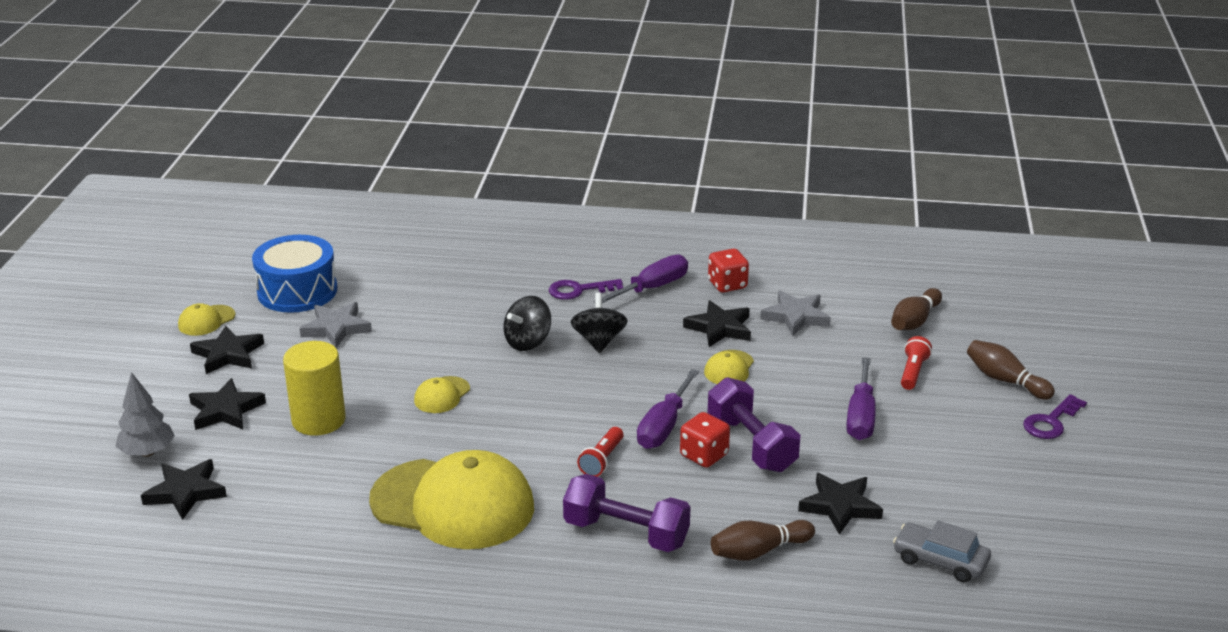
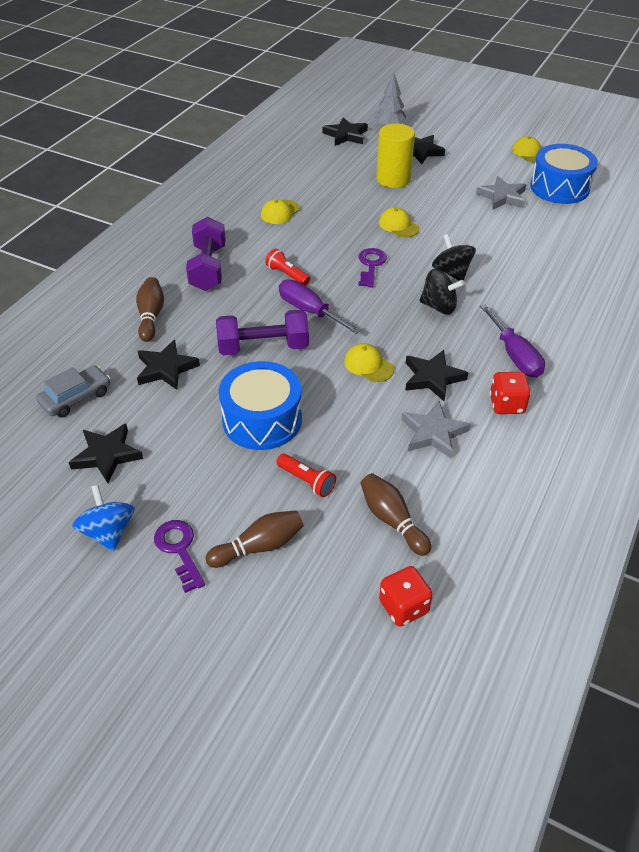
camera: 110 degrees right, 15 degrees up
(228, 354) = (484, 157): black star -> black star (107, 455)
(453, 504) = (280, 212): yellow cap -> yellow cap, size x0.42
(579, 290) = (523, 313): purple key -> purple key (371, 265)
(626, 533) = (208, 268): purple dumbbell -> purple dumbbell turned 45 degrees counterclockwise
(704, 455) = (264, 321): red dice -> red dice (403, 607)
(860, 416) = (262, 420): purple screwdriver -> blue drum
(1075, 469) = (108, 532): none -> blue spinning top

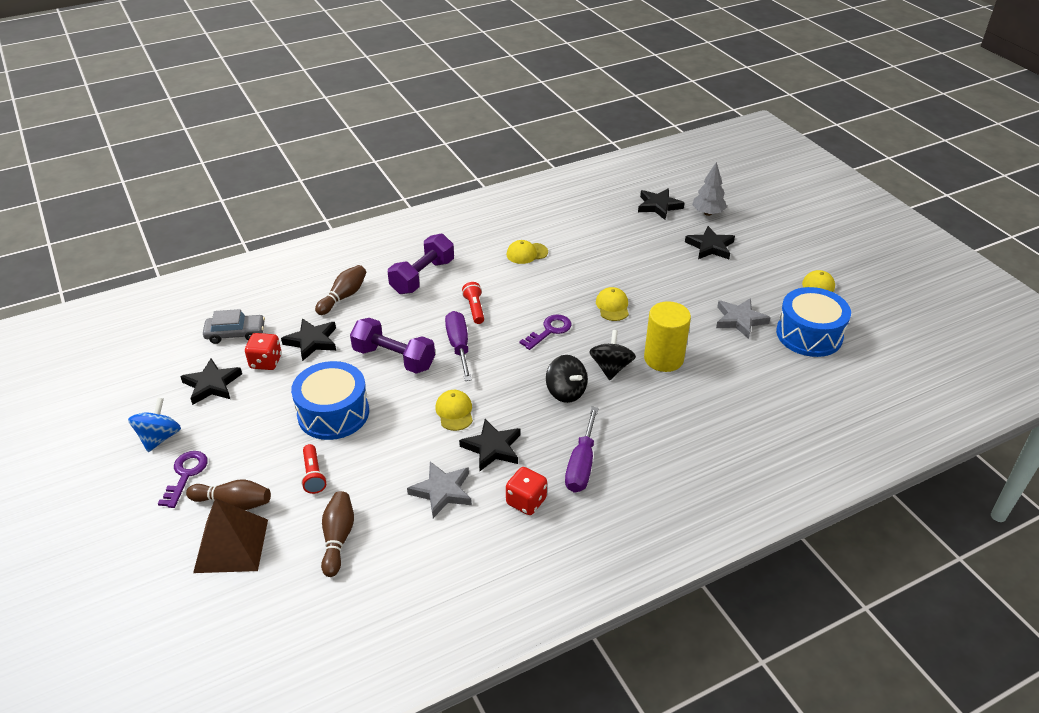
camera: 35 degrees right, 5 degrees down
(302, 584) = (231, 545): none -> brown pyramid
(393, 179) = (655, 263): yellow cylinder -> yellow cylinder (663, 359)
(403, 607) = (276, 604): red dice -> red dice (266, 362)

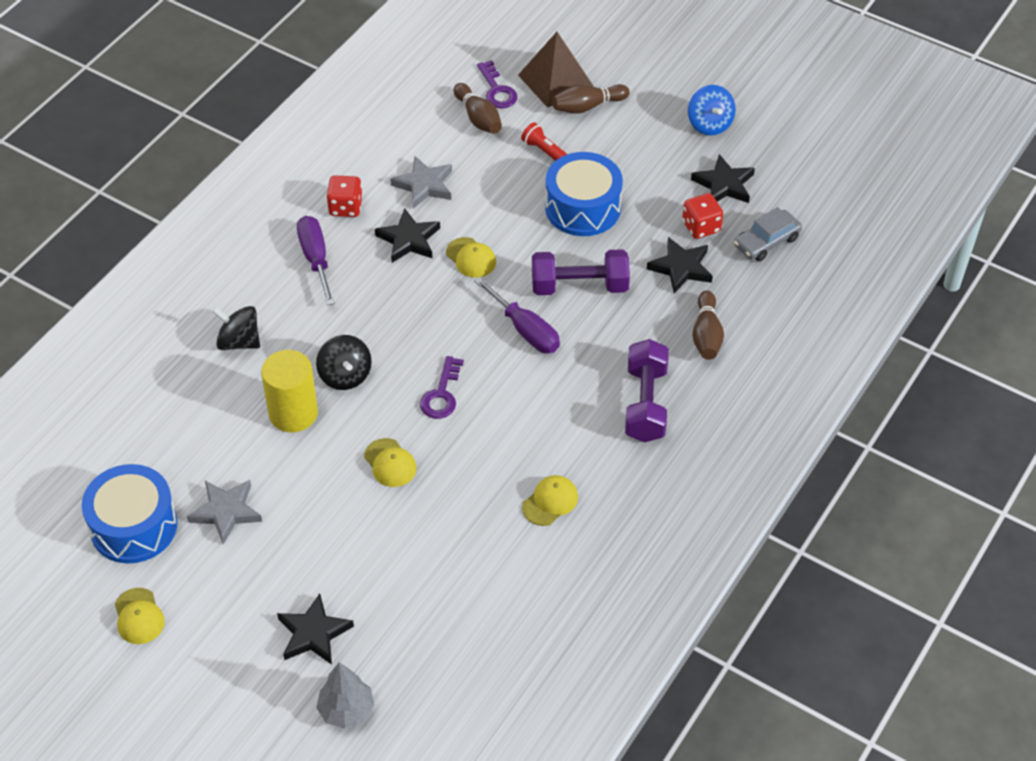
camera: 150 degrees right, 10 degrees up
(186, 475) = (651, 108): purple key -> purple key (497, 90)
(474, 309) = (547, 386): red flashlight -> none
(566, 392) = (376, 326): black spinning top -> black spinning top (239, 342)
(659, 206) = (427, 691): black star -> none

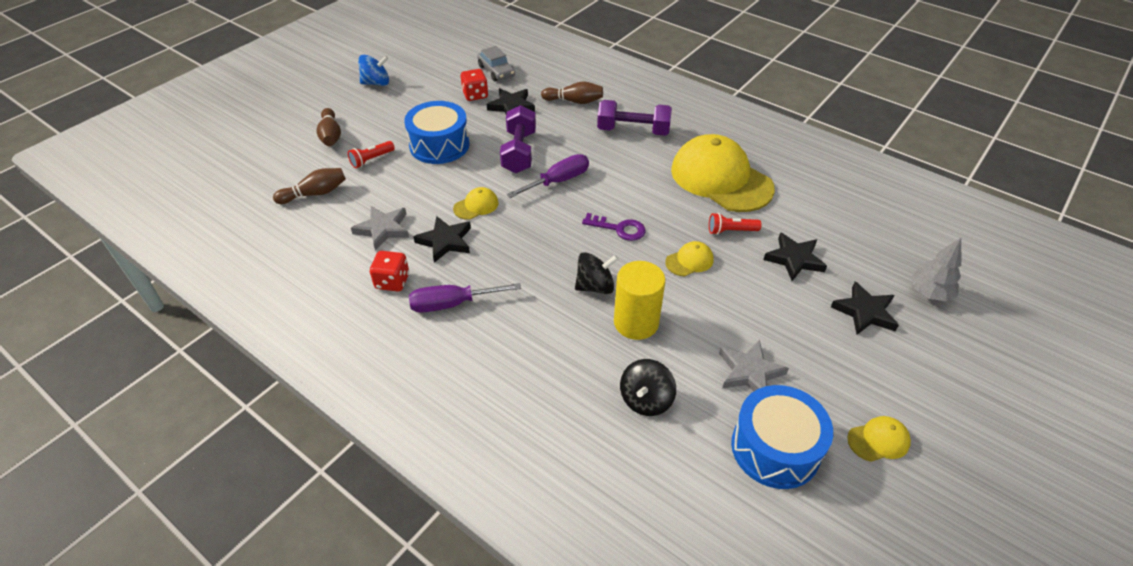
camera: 85 degrees left, 5 degrees down
(239, 342) = (546, 363): black spinning top -> black spinning top (646, 400)
(446, 507) = (731, 231): none -> red flashlight
(497, 90) = (286, 181): purple key -> none
(550, 502) = (721, 179): yellow cap -> yellow cap, size x2.41
(555, 81) = (292, 149): brown pyramid -> none
(724, 184) = (438, 82): black star -> black star (794, 259)

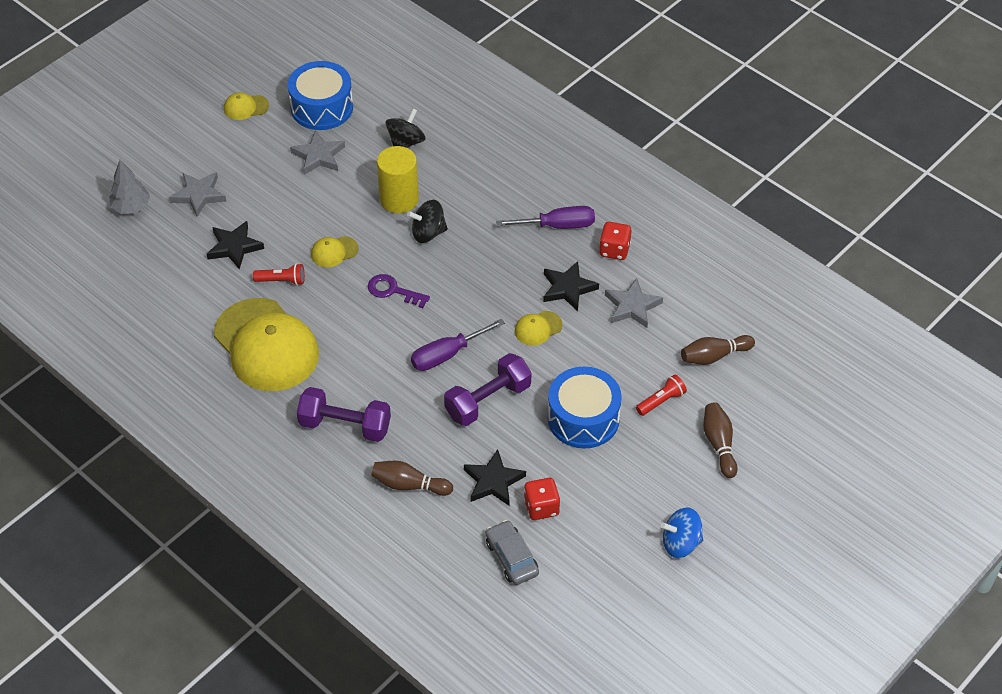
camera: 175 degrees left, 5 degrees up
(519, 152) = (488, 400): purple dumbbell -> purple dumbbell turned 45 degrees clockwise
(865, 312) = (199, 195): black star -> grey star

